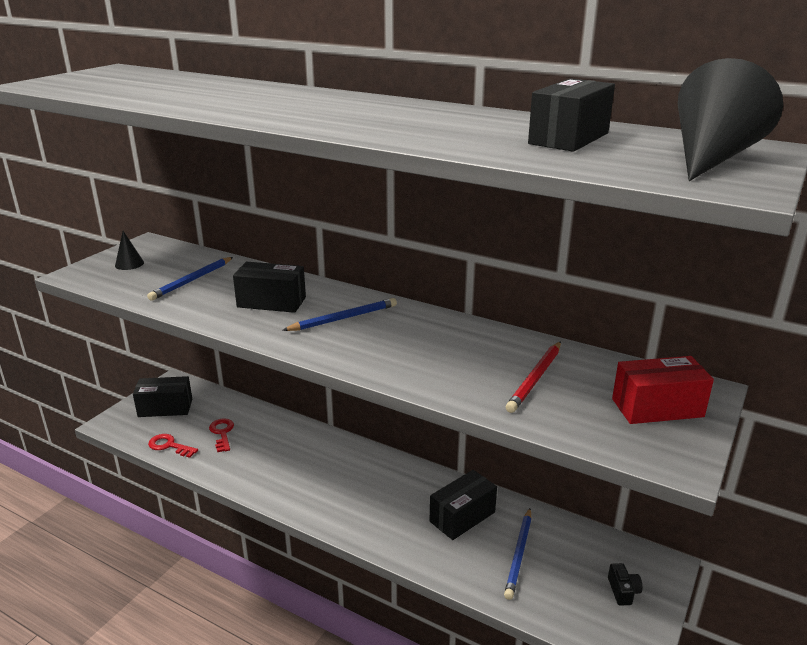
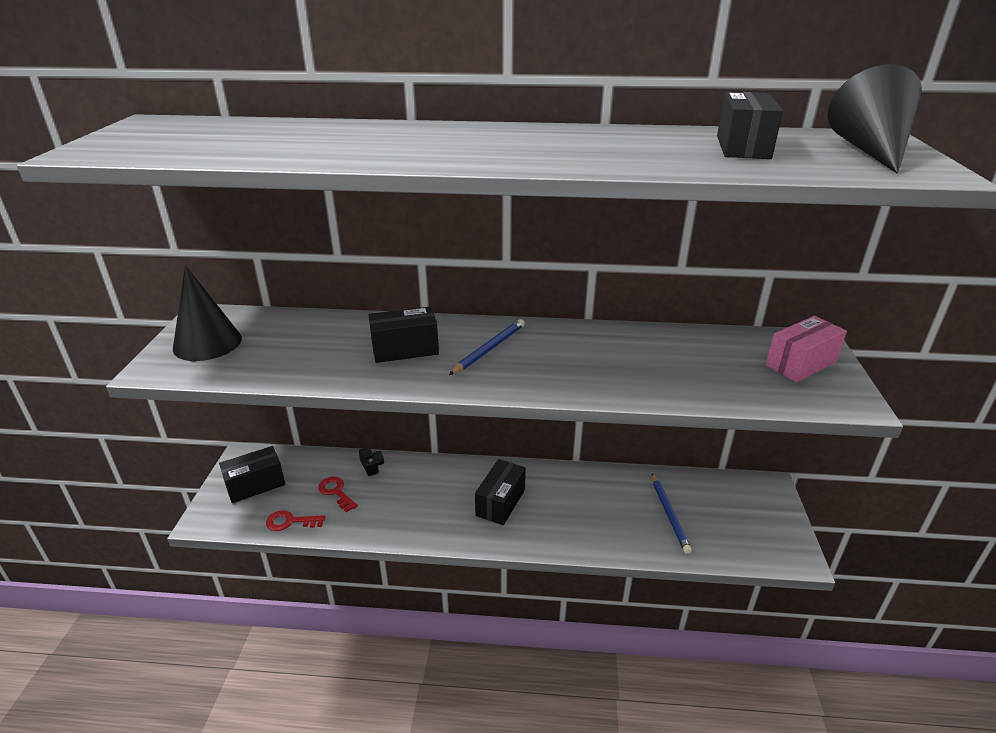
camera: 25 degrees left, 5 degrees up
(129, 264) = (207, 343): black cone -> black cone, size x2.09
(192, 280) = (298, 345): blue pencil -> none
(462, 517) = (605, 498): black box -> black box (500, 502)
(535, 378) = (696, 363): red pencil -> none
(623, 591) = (758, 516): black camera -> black camera (372, 466)
(657, 408) = (801, 364): red box -> pink box

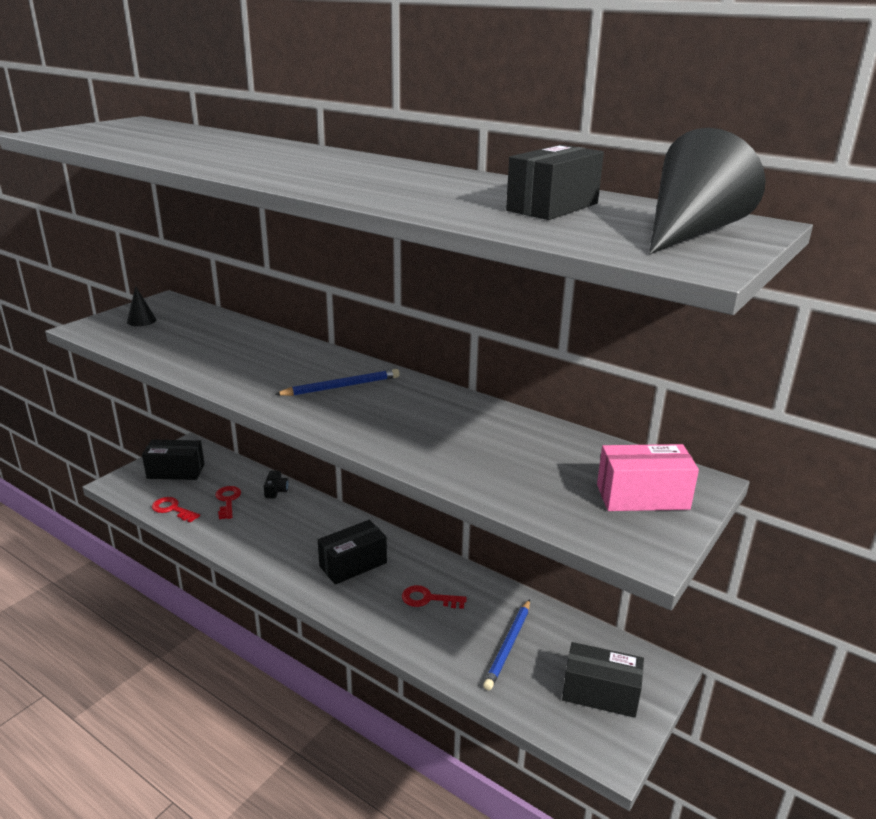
camera: 30 degrees right, 5 degrees down
(207, 343) = (141, 320): black cone -> black cone, size x0.48
(405, 349) = (273, 366): black box -> black box (600, 693)
(582, 504) = (428, 599): none -> red key

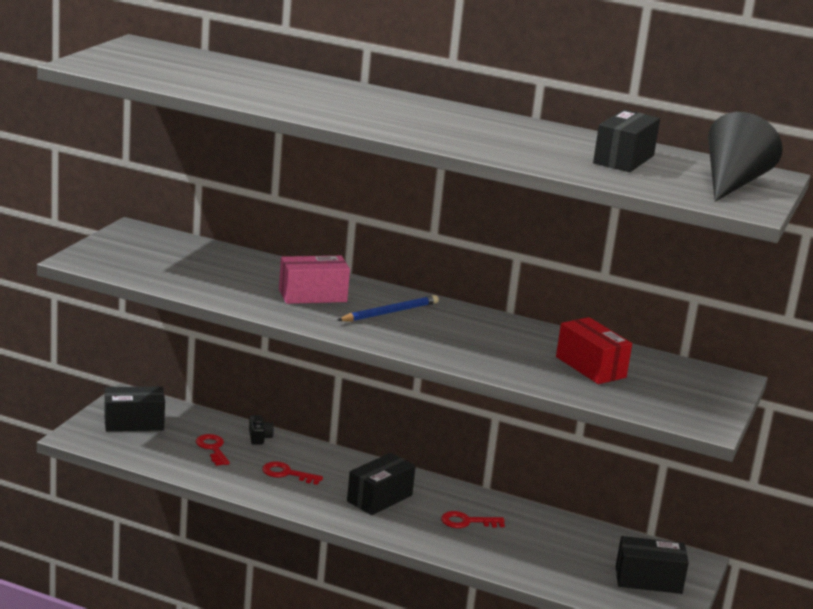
camera: 15 degrees left, 5 degrees down
(141, 320) = (131, 251): black cone -> none
(172, 509) = (158, 459): red key -> red key (287, 473)
(508, 646) = (556, 552): blue pencil -> none
(529, 460) = (590, 367): none -> red box
(642, 497) = (690, 390): pink box -> pink box (312, 296)

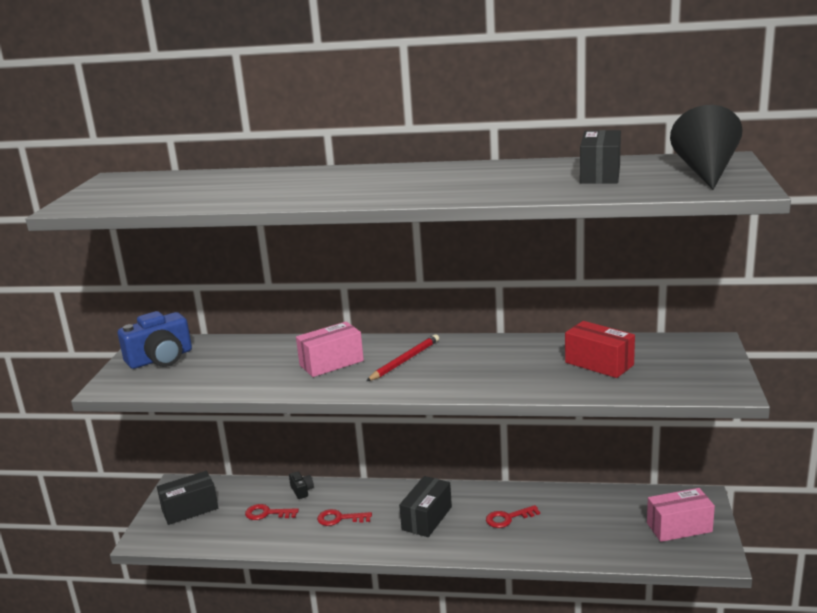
camera: 10 degrees left, 0 degrees up
(140, 247) = (160, 358): none -> blue camera
(212, 448) = (267, 513): red key -> red key turned 45 degrees counterclockwise
(389, 313) = (404, 361): blue pencil -> red pencil
(648, 580) = (679, 527): black box -> pink box

